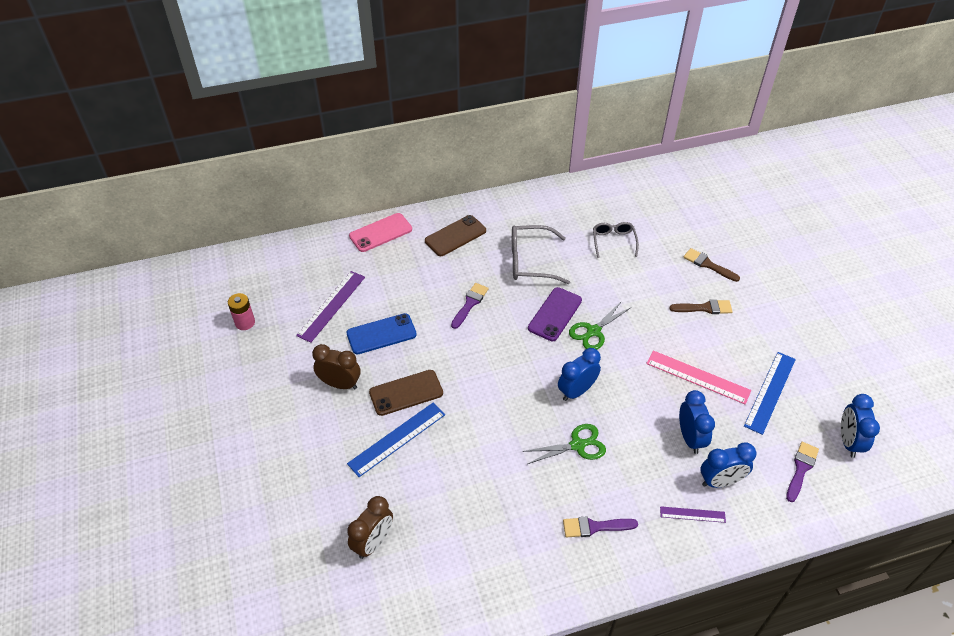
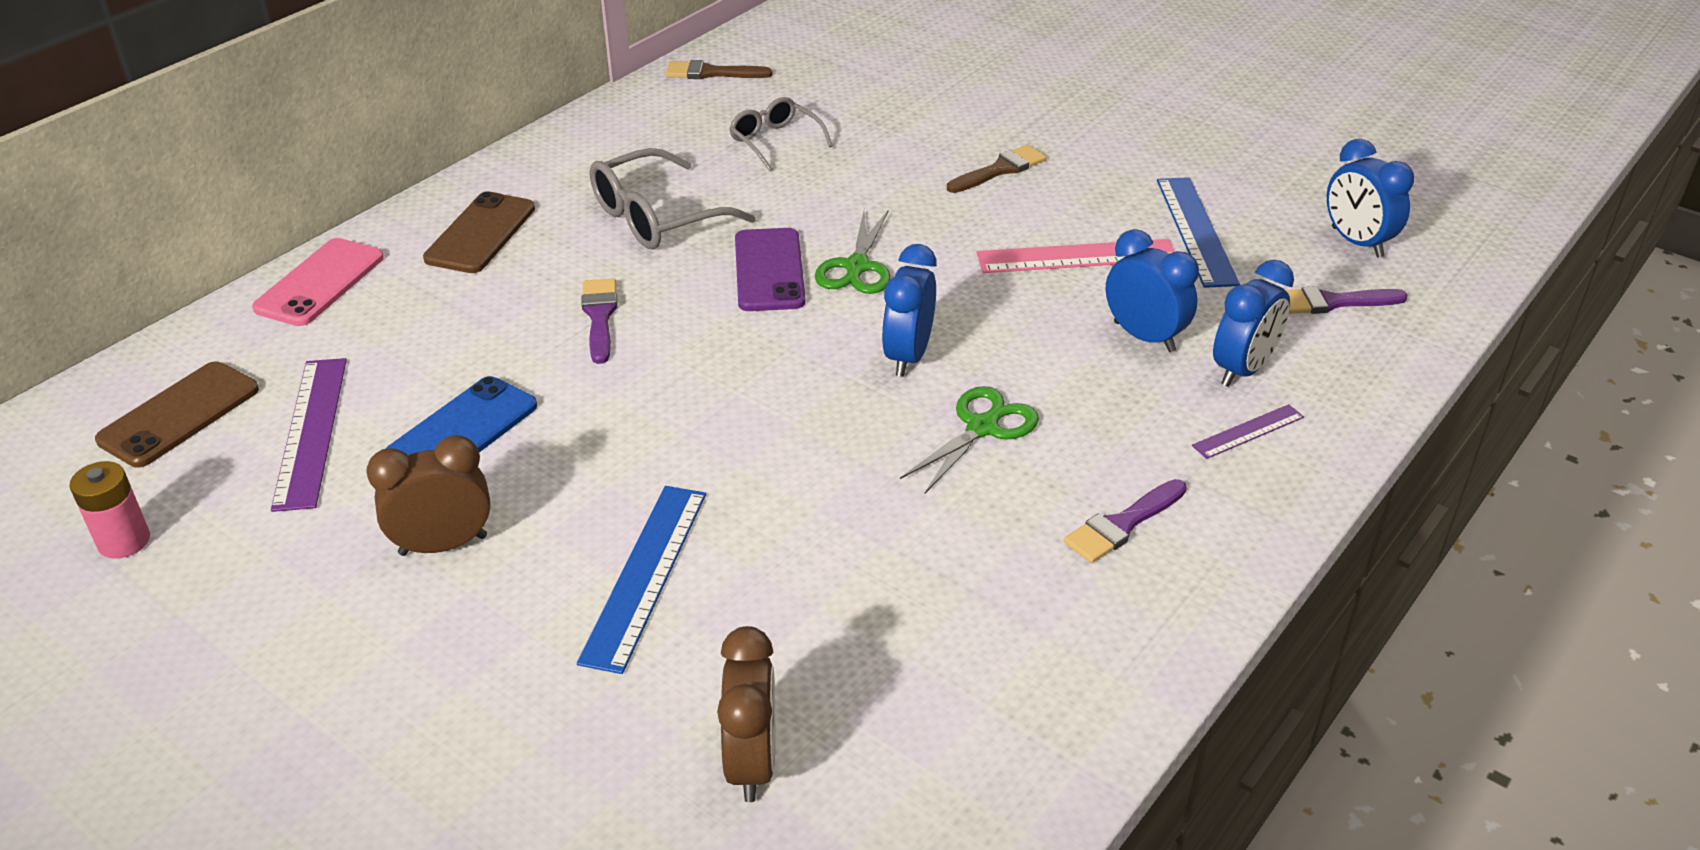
camera: 35 degrees left, 10 degrees down
(406, 393) = (597, 497): brown phone -> brown phone (179, 415)
(708, 265) = (952, 117): brown brush -> brown brush (711, 73)
(801, 469) = (1332, 302): purple brush -> purple brush turned 90 degrees counterclockwise

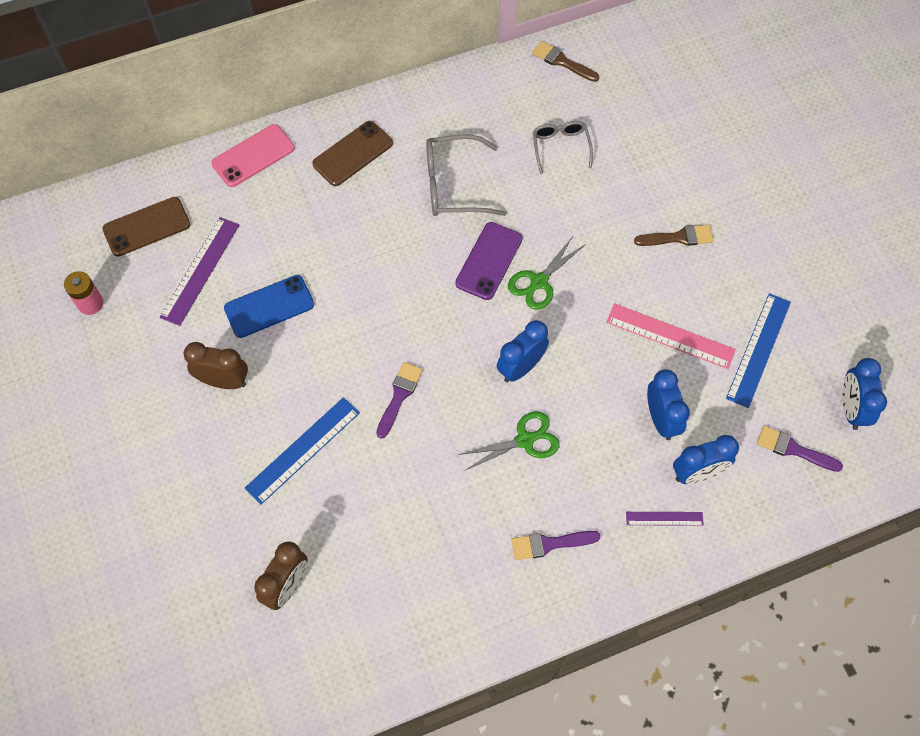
camera: 30 degrees right, 25 degrees up
(600, 316) = (379, 254): purple brush -> purple brush (399, 396)

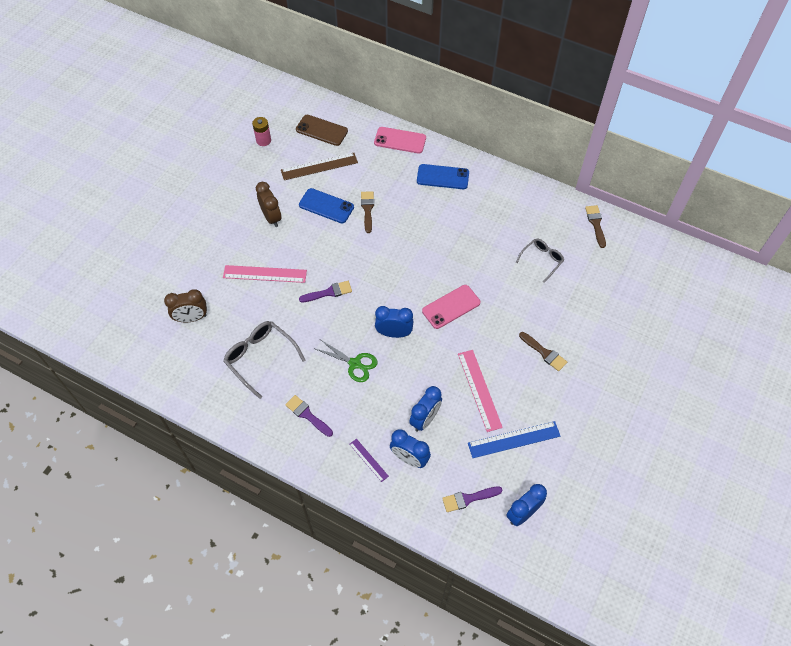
camera: 50 degrees right, 5 degrees down
(200, 270) = (319, 166): purple ruler -> brown ruler
(303, 450) = (265, 274): blue ruler -> pink ruler
(320, 266) = (367, 209): none -> brown brush
(353, 154) = (442, 177): brown phone -> blue phone
(454, 185) = (469, 231): grey glasses -> grey glasses (260, 358)
(489, 261) = (441, 276): purple phone -> none
(539, 282) = (451, 307): green scissors -> pink phone
(793, 449) = (468, 498): purple brush -> purple brush turned 90 degrees counterclockwise

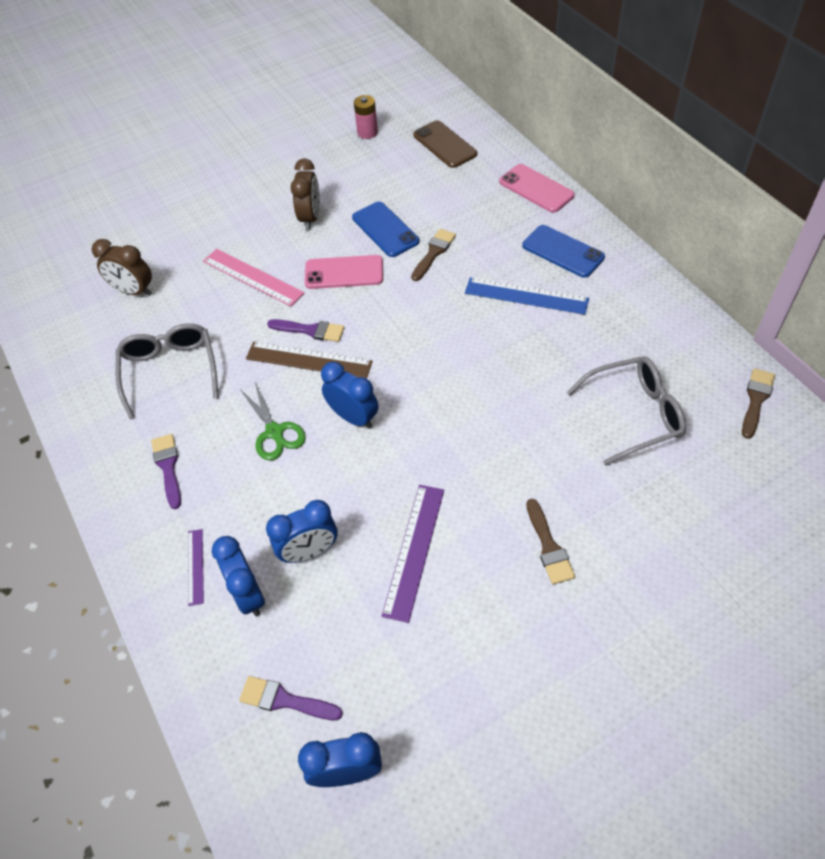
camera: 35 degrees right, 5 degrees down
(319, 166) = (411, 183): brown ruler -> brown ruler (308, 360)
(451, 307) = (455, 418): pink phone -> pink phone (344, 272)
(479, 390) = (414, 550): pink ruler -> purple ruler
(514, 440) = (413, 650): blue ruler -> blue ruler (526, 296)
(541, 260) = (634, 414): grey glasses -> grey glasses, size x1.57

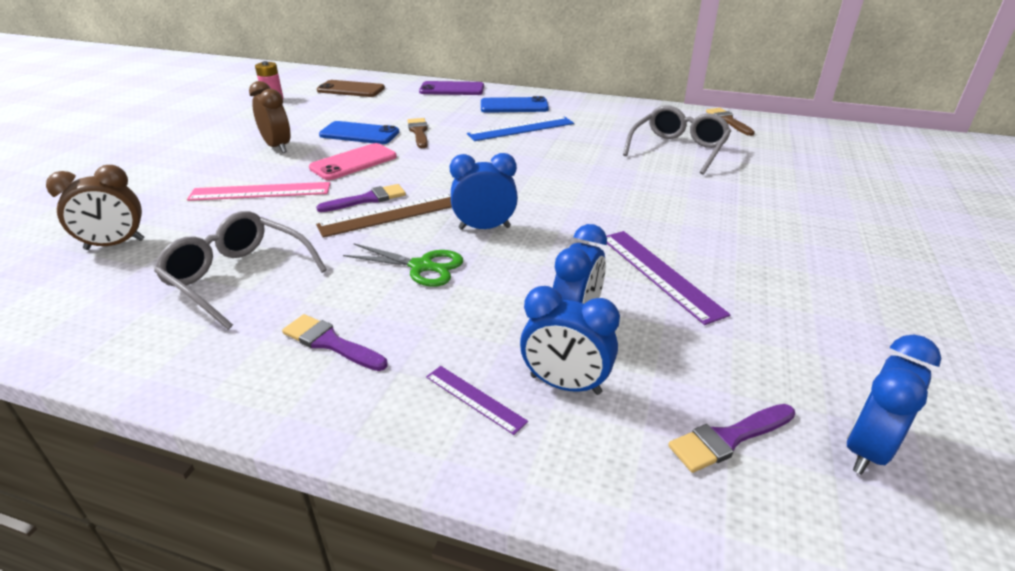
camera: 45 degrees left, 20 degrees down
(536, 189) = (452, 89): pink phone -> purple phone
(548, 546) = (741, 224): brown brush -> none

